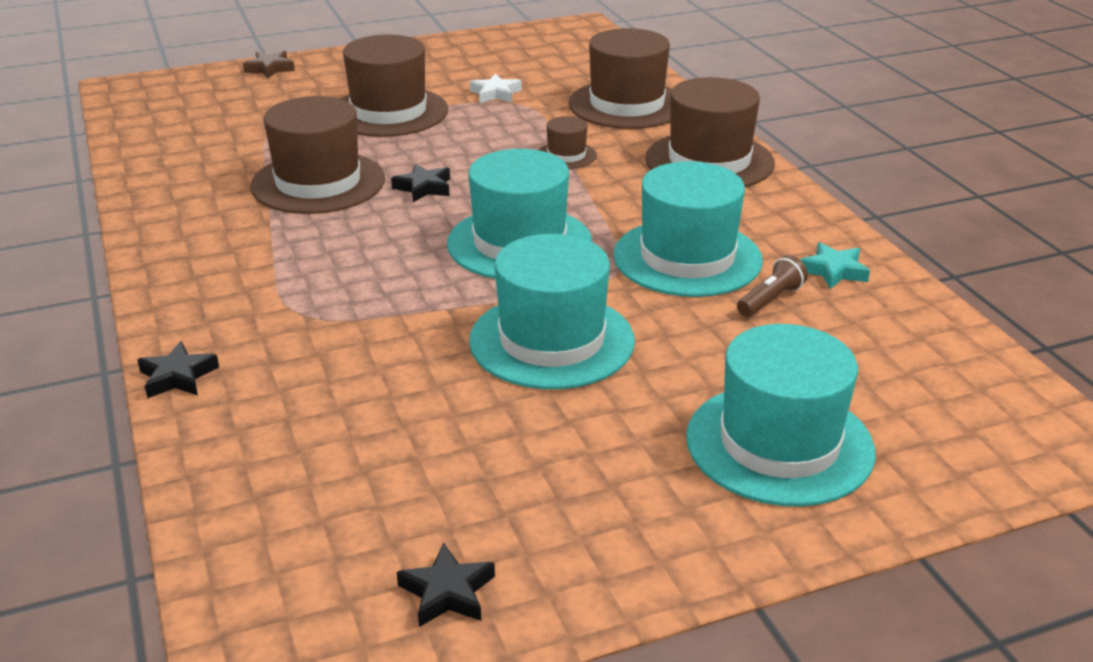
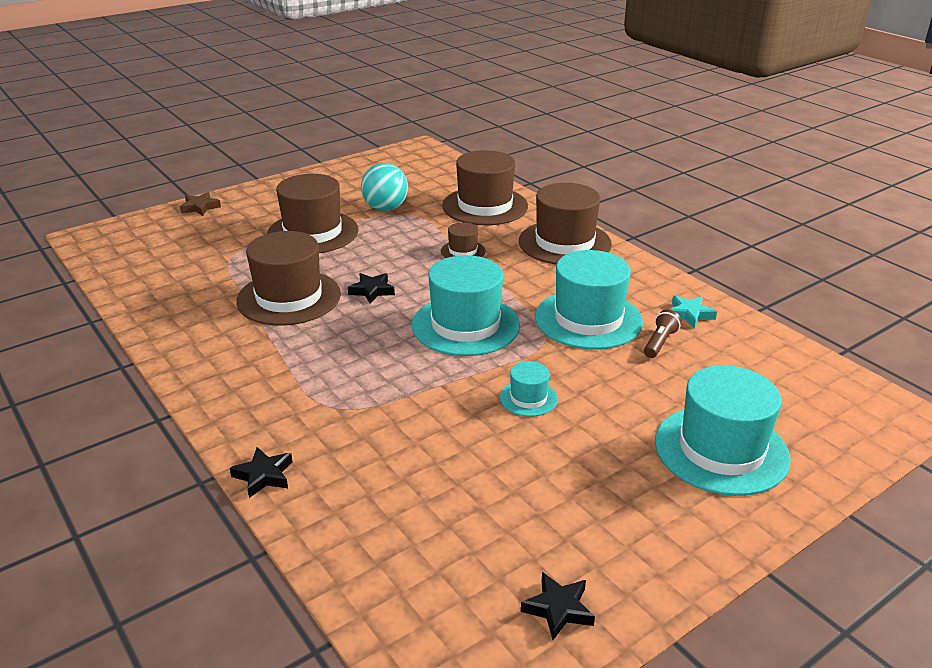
camera: 15 degrees left, 0 degrees up
(495, 94) = (385, 208): white star -> turquoise ball
(551, 340) = (528, 398): turquoise hat -> turquoise hat, size x0.48

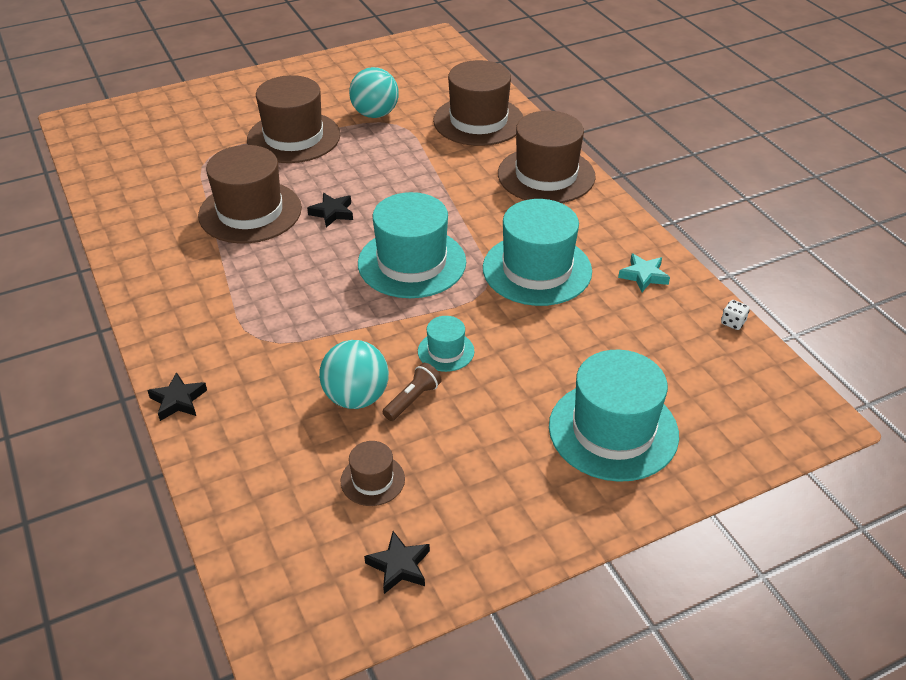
camera: 10 degrees right, 10 degrees up
(200, 207) = (191, 96): brown star -> none
(453, 450) = (356, 397): none -> turquoise ball
(463, 251) = (437, 175): brown hat -> brown hat (372, 480)
(660, 342) = (600, 305): brown flashlight -> brown flashlight (413, 399)
(788, 344) = (733, 323): none -> white dice

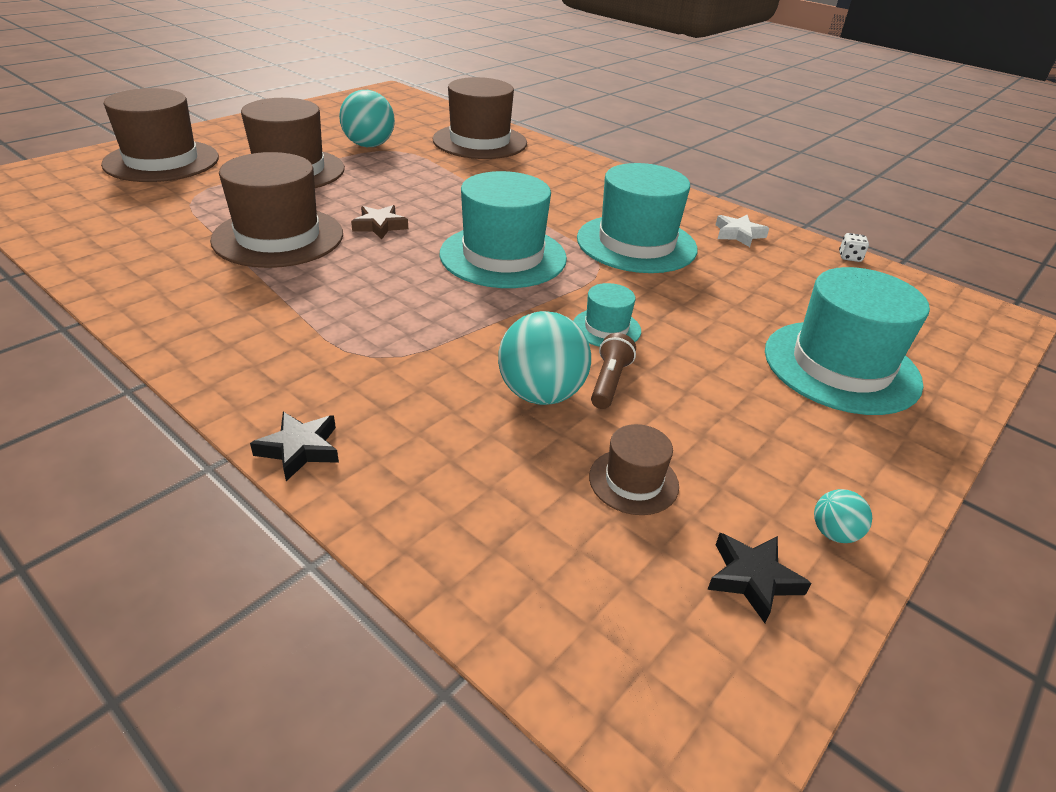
camera: 25 degrees left, 5 degrees down
(332, 213) = (380, 226): black star -> brown star
(481, 555) = (834, 533): none -> turquoise ball
(546, 175) = (579, 173): brown hat -> brown hat (162, 161)
(644, 276) = (738, 234): turquoise star -> white star

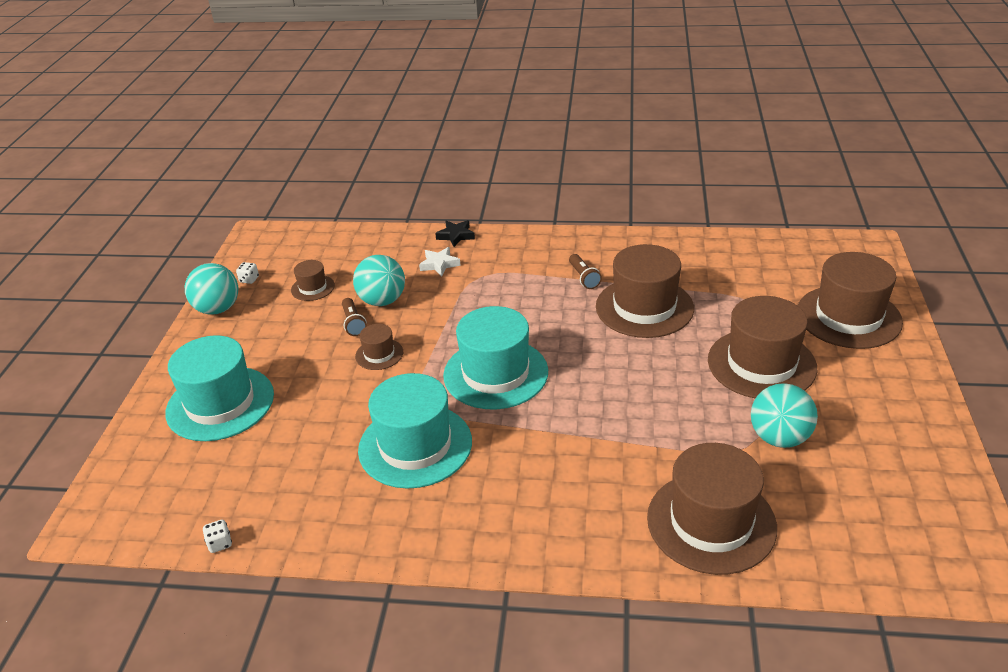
camera: 150 degrees right, 0 degrees up
(268, 290) = (584, 278): none -> brown flashlight
(380, 226) = (606, 351): brown star -> none
(606, 328) = (379, 354): turquoise hat -> brown hat
(738, 234) = (335, 516): white star -> white star (439, 264)
(752, 579) = (249, 279): black star -> white dice
(834, 533) = (218, 309): turquoise ball -> turquoise ball, size x2.07

